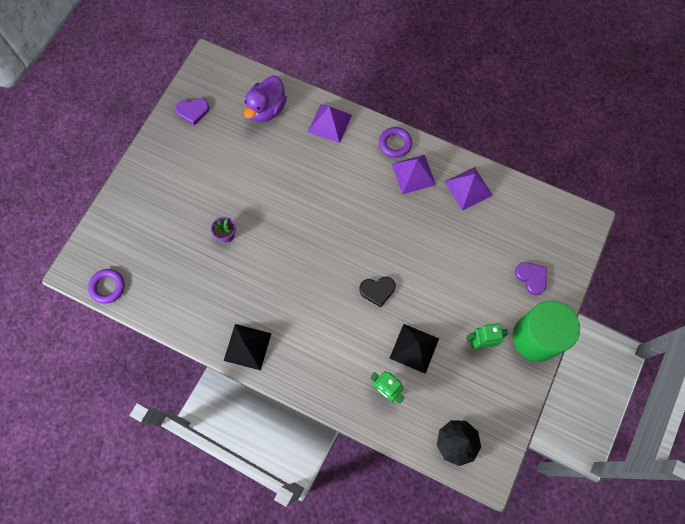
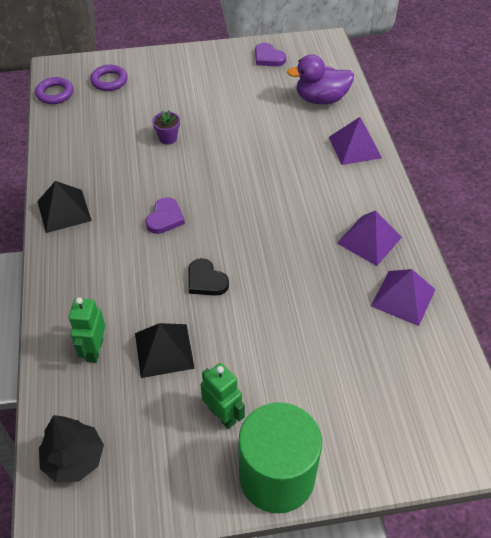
camera: 55 degrees right, 20 degrees down
(395, 144) = (387, 207): purple ring -> purple ring (109, 81)
(531, 278) = (352, 426): purple heart -> purple heart (165, 218)

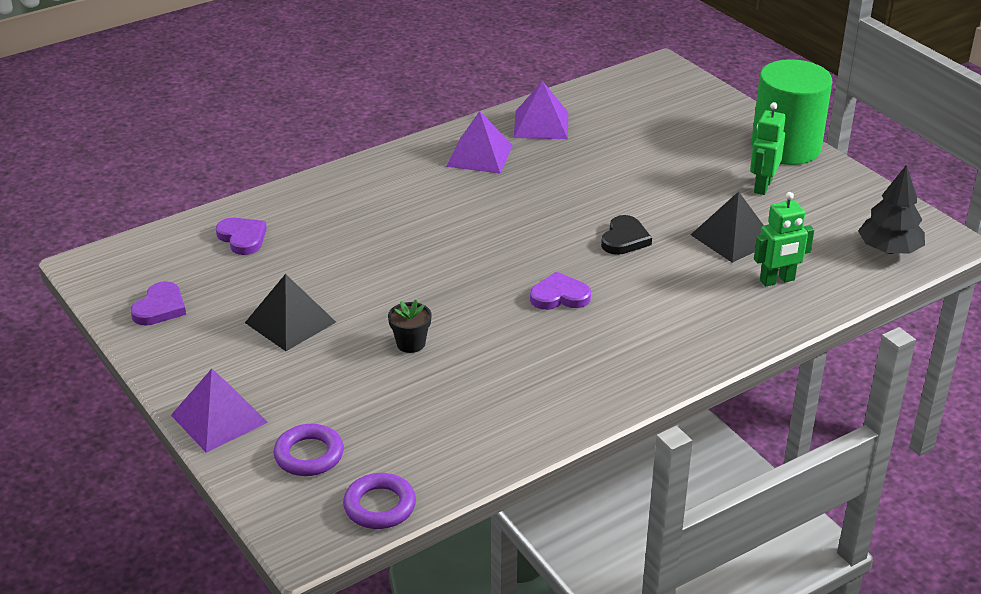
camera: 115 degrees left, 15 degrees down
(64, 210) = (616, 383): black pyramid -> black pyramid (290, 322)
(168, 138) = (410, 343): purple flower pot -> black flower pot
(321, 99) = (242, 238): purple duck -> purple heart
(355, 147) = (329, 193): purple pyramid -> purple pyramid (219, 418)

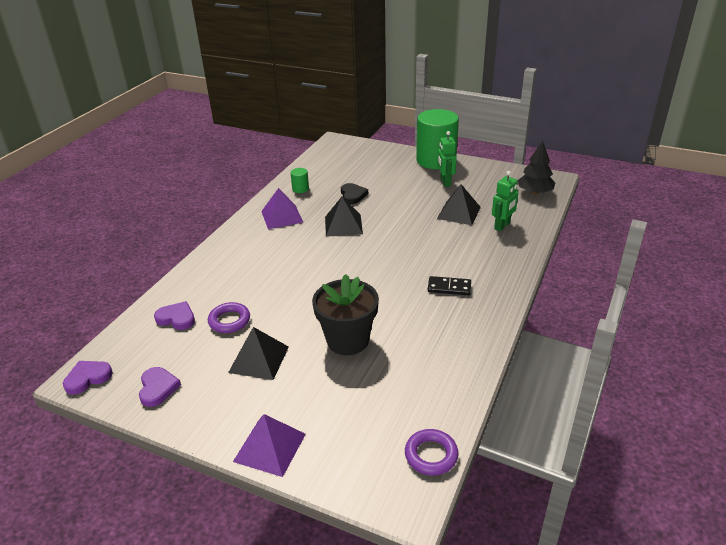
camera: 30 degrees left, 0 degrees up
(309, 455) = (354, 443): purple ring -> purple ring (229, 321)
(410, 343) = (347, 340): black flower pot -> black flower pot, size x2.12
(541, 124) = (300, 189): purple pyramid -> green cylinder
(549, 196) = (343, 225): none -> black pyramid
(559, 296) = (404, 277): purple heart -> purple heart (88, 378)
(605, 333) = (449, 287): none -> black domino
(624, 239) = (406, 233): black heart -> black heart (353, 195)

